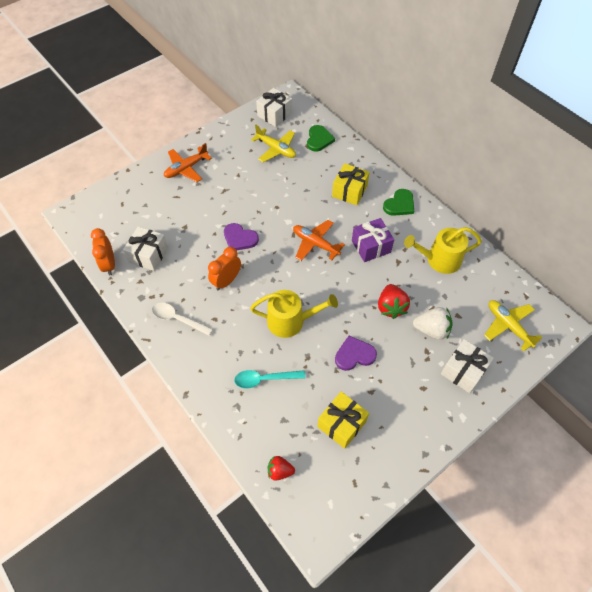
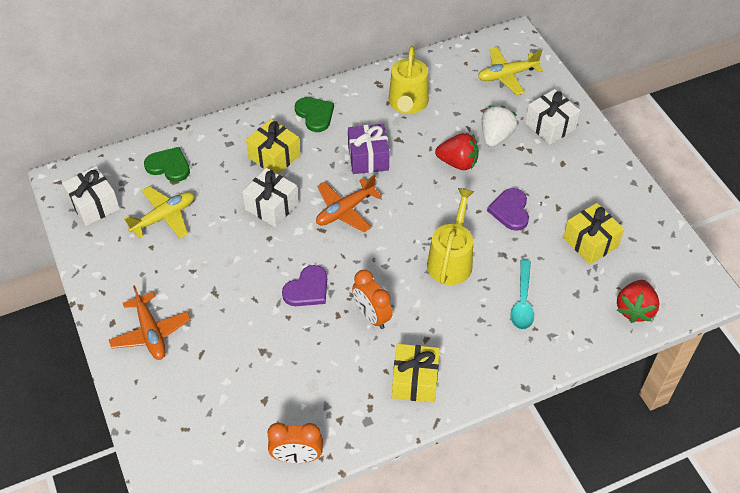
camera: 75 degrees left, 5 degrees down
(148, 255) = (297, 403): white gift -> white gift (271, 206)
(178, 319) = (415, 381): white spoon -> yellow gift
(280, 471) = (634, 309): red strawberry -> red strawberry, size x1.56

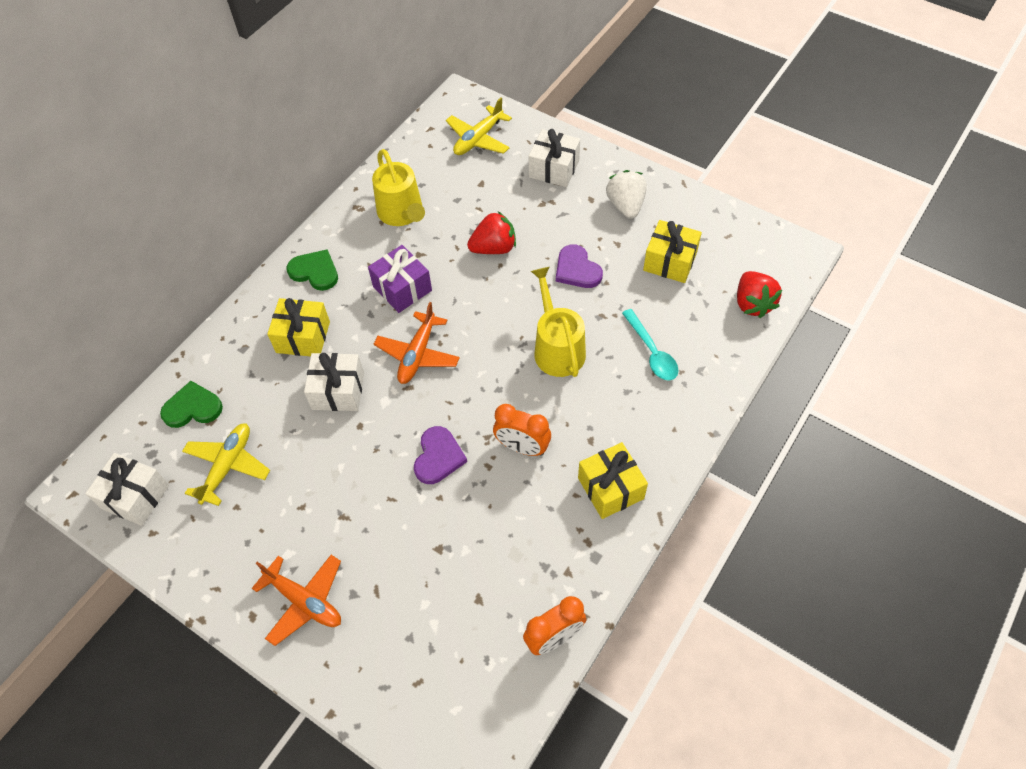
camera: 30 degrees left, 5 degrees up
(496, 136) = (511, 204): white strawberry -> white strawberry (625, 205)

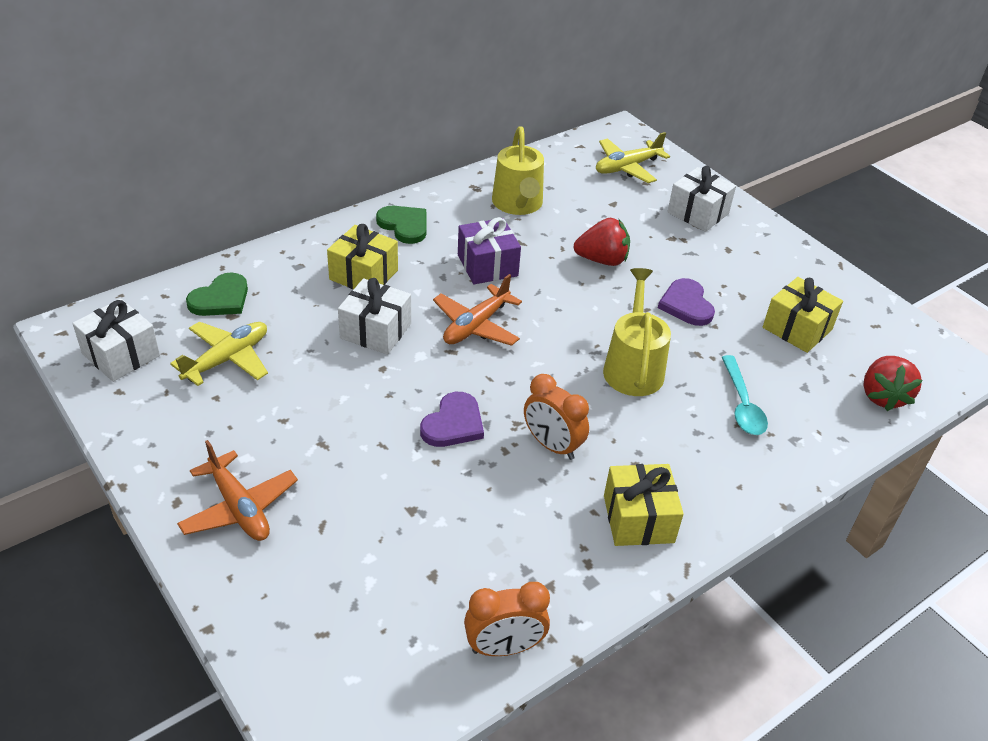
camera: 15 degrees right, 15 degrees down
(192, 407) = (220, 299): green heart -> green heart turned 120 degrees clockwise
(625, 205) = (765, 265): white strawberry -> none

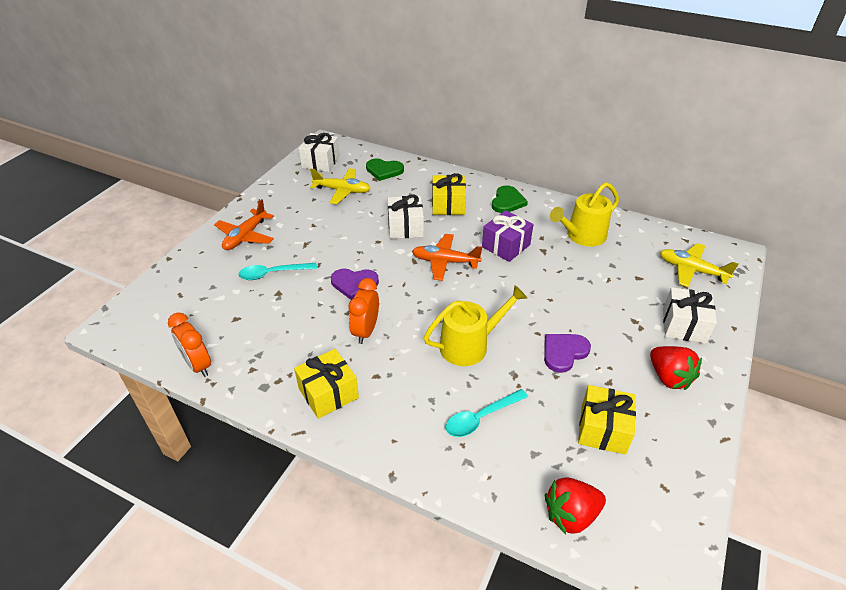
camera: 65 degrees right, 0 degrees up
(362, 502) = (272, 274): none -> turquoise spoon
(602, 260) = (567, 293): red strawberry -> red strawberry (669, 377)

